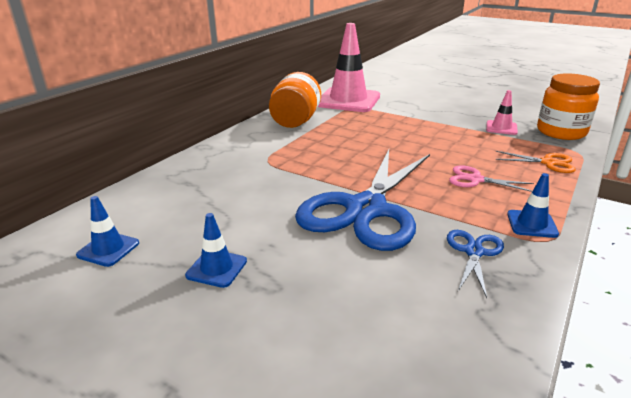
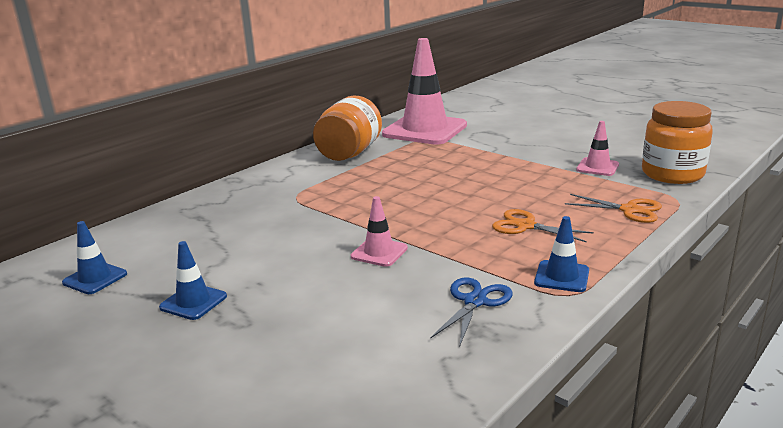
camera: 10 degrees right, 5 degrees down
(366, 209) = (379, 252): blue scissors -> pink traffic cone
(475, 179) = (525, 226): pink scissors -> orange scissors

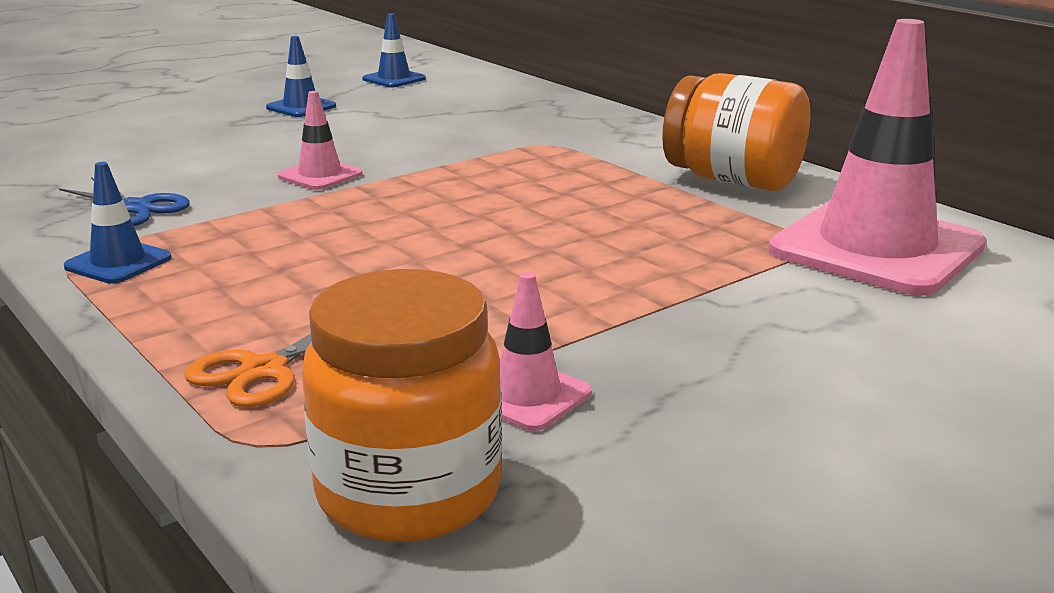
camera: 100 degrees right, 0 degrees up
(525, 226) = (300, 267): orange scissors -> none

